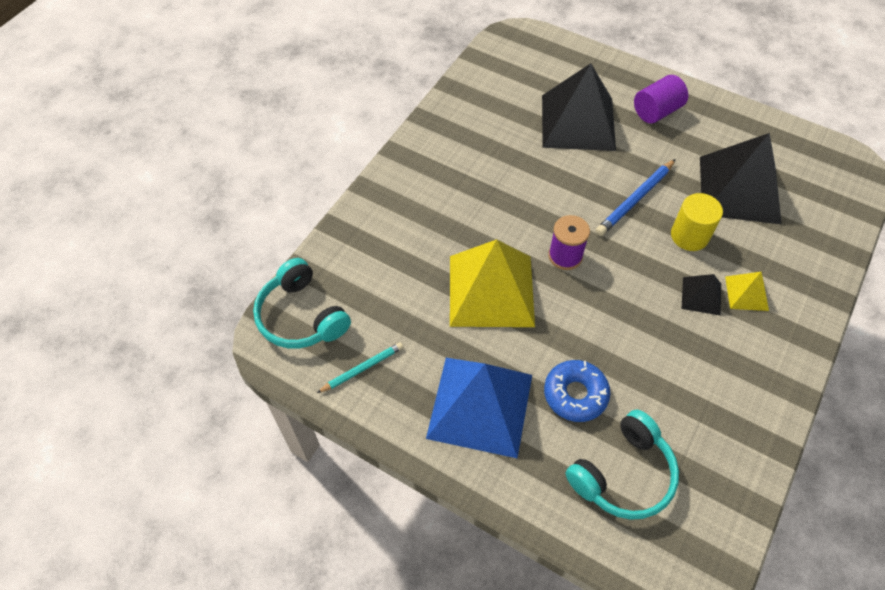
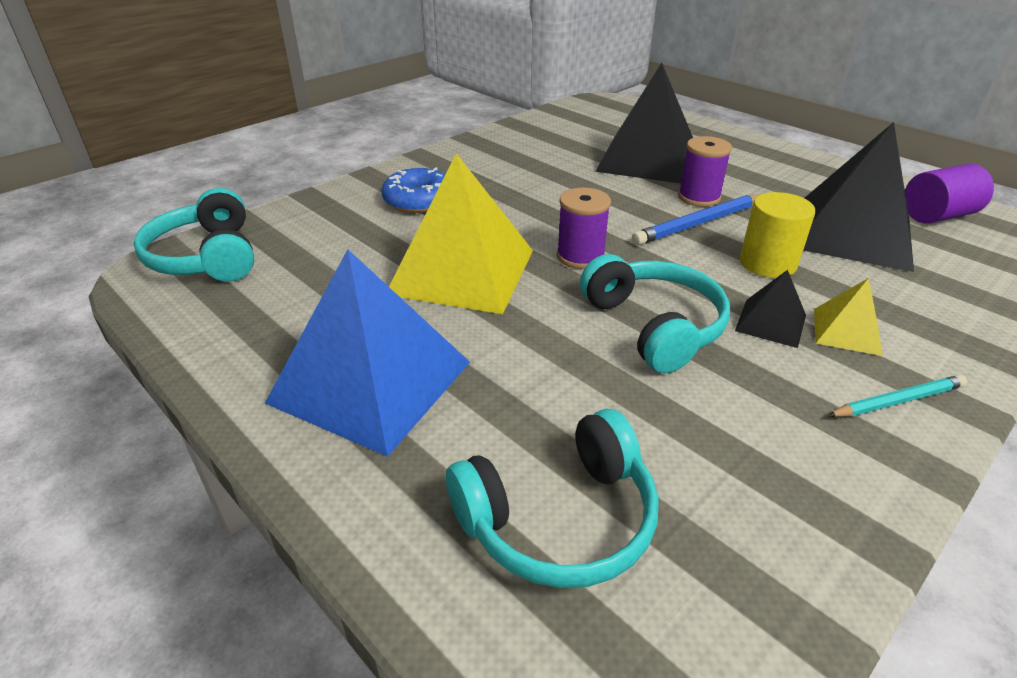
camera: 15 degrees right, 20 degrees down
(363, 368) = (239, 314): turquoise pencil -> turquoise pencil (898, 401)
(575, 394) = (525, 396): blue donut -> blue donut (418, 200)
(628, 167) = (699, 197): none -> purple spool
(632, 315) = (654, 326): none -> turquoise headphones
(656, 111) = (751, 163): purple cylinder -> purple cylinder (937, 216)

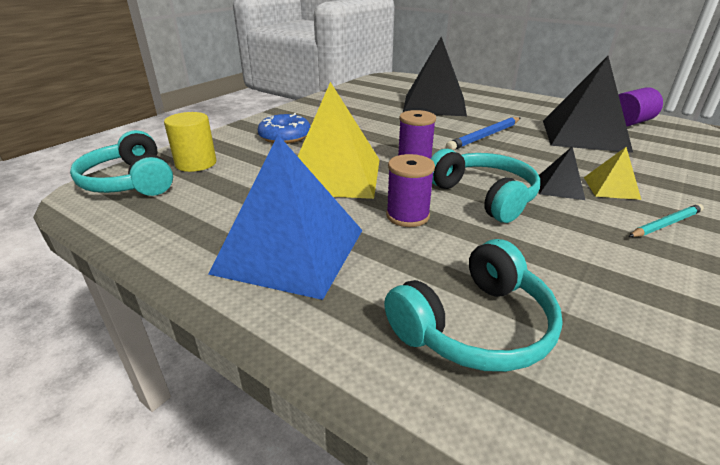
camera: 10 degrees left, 5 degrees down
(699, 197) = (477, 122): purple spool -> purple spool (407, 216)
(767, 263) = (540, 155): yellow cylinder -> yellow cylinder (196, 163)

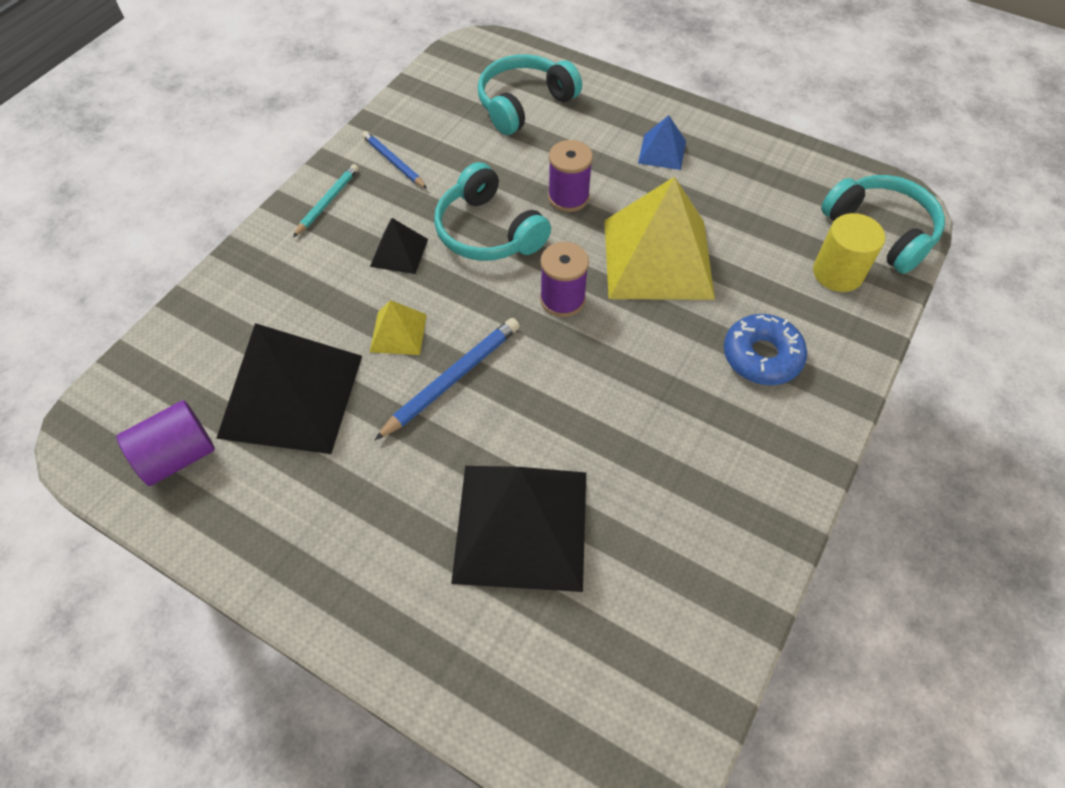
camera: 175 degrees right, 25 degrees up
(291, 250) = (662, 152): blue pyramid -> blue pyramid, size x0.46
(611, 188) = (342, 255): yellow pyramid -> yellow pyramid (398, 333)
(624, 257) = (394, 162): none -> blue pencil
(666, 224) = (328, 201): turquoise pencil -> turquoise pencil turned 150 degrees clockwise

